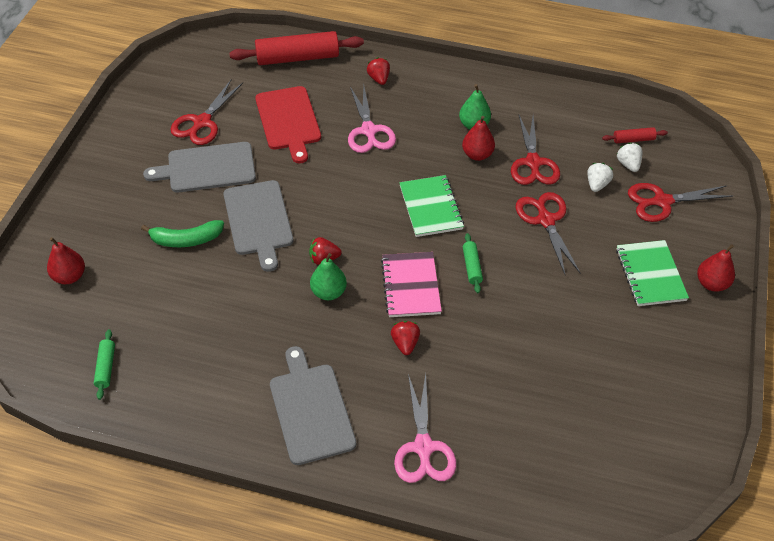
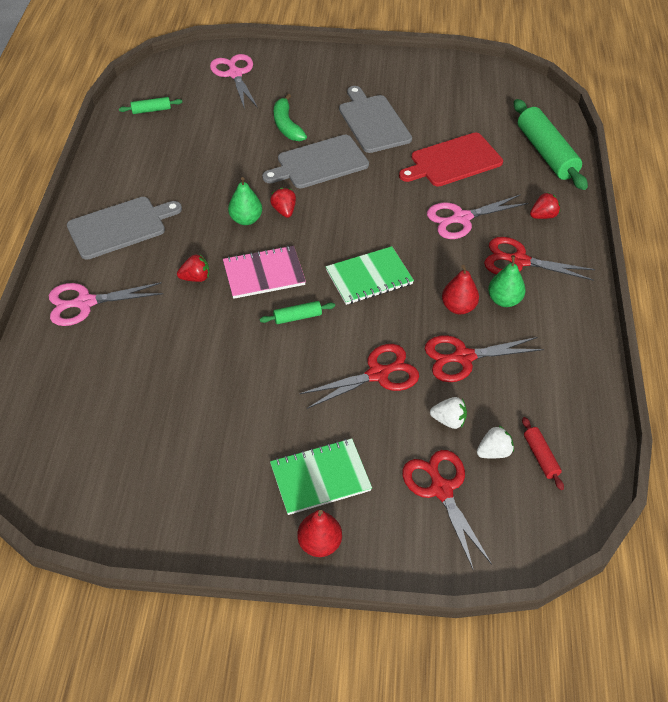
camera: 80 degrees right, 0 degrees up
(69, 276) = (235, 74): red pear -> pink scissors
(202, 122) = (429, 108): red scissors -> red scissors (519, 261)
(297, 58) = (546, 153): red rolling pin -> green rolling pin

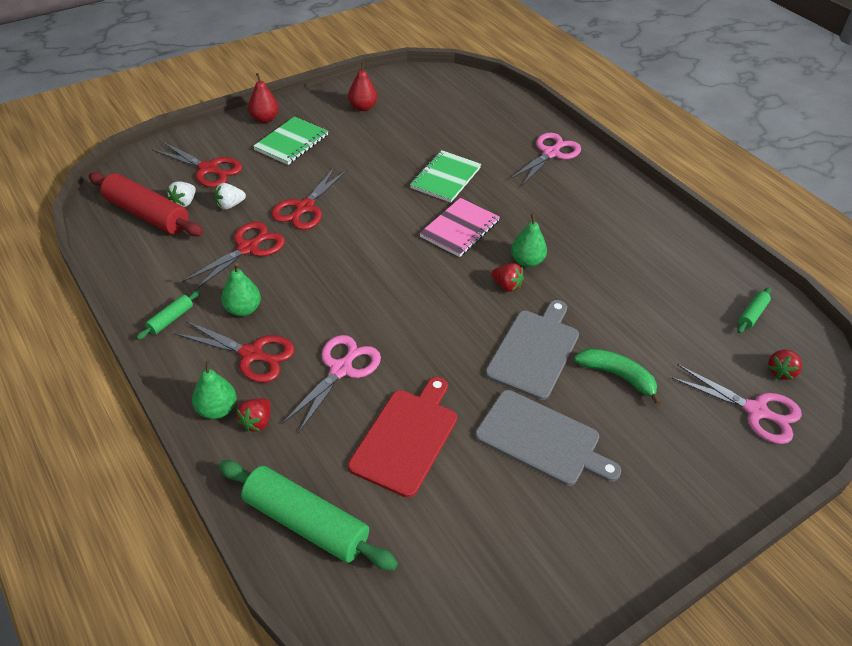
camera: 140 degrees right, 5 degrees down
(120, 227) = (606, 206): grey cutting board -> none
(196, 278) = (504, 202): red strawberry -> red strawberry (780, 372)
(297, 317) = (400, 214): green rolling pin -> green rolling pin (170, 319)
(369, 277) = (376, 268): green notebook -> green notebook (445, 178)
(458, 307) = (280, 283): red pear -> red pear (363, 107)
(519, 261) = (251, 354): red scissors -> red scissors turned 45 degrees clockwise
(540, 456) = (147, 214): red rolling pin -> red rolling pin, size x2.14
(566, 236) = (217, 409): none -> green pear

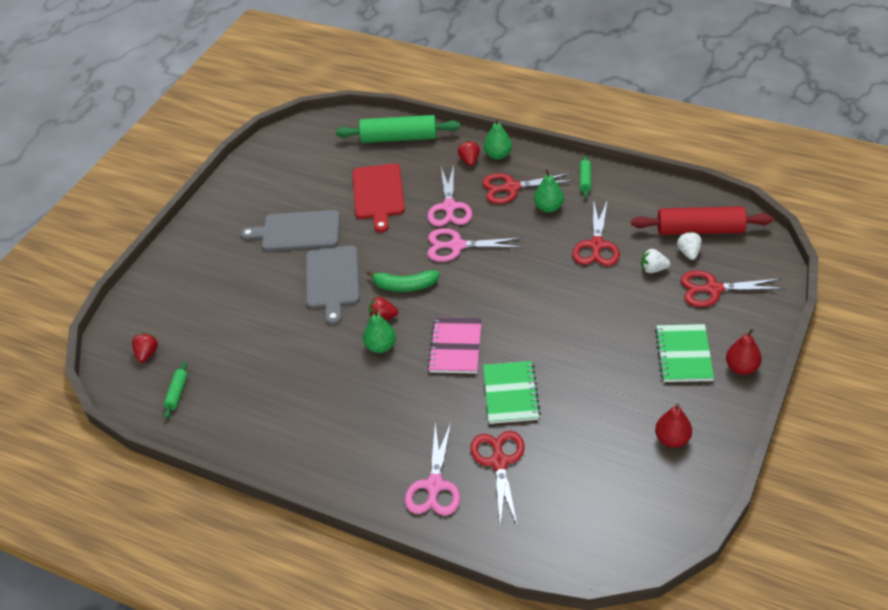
camera: 155 degrees right, 0 degrees up
(230, 205) = (653, 269): white strawberry -> white strawberry turned 120 degrees counterclockwise
(305, 208) = (595, 298): red scissors -> red scissors (499, 462)
(617, 376) = (266, 292): green banana -> green banana (404, 286)
(755, 411) = (162, 315): pink scissors -> pink scissors (457, 246)

